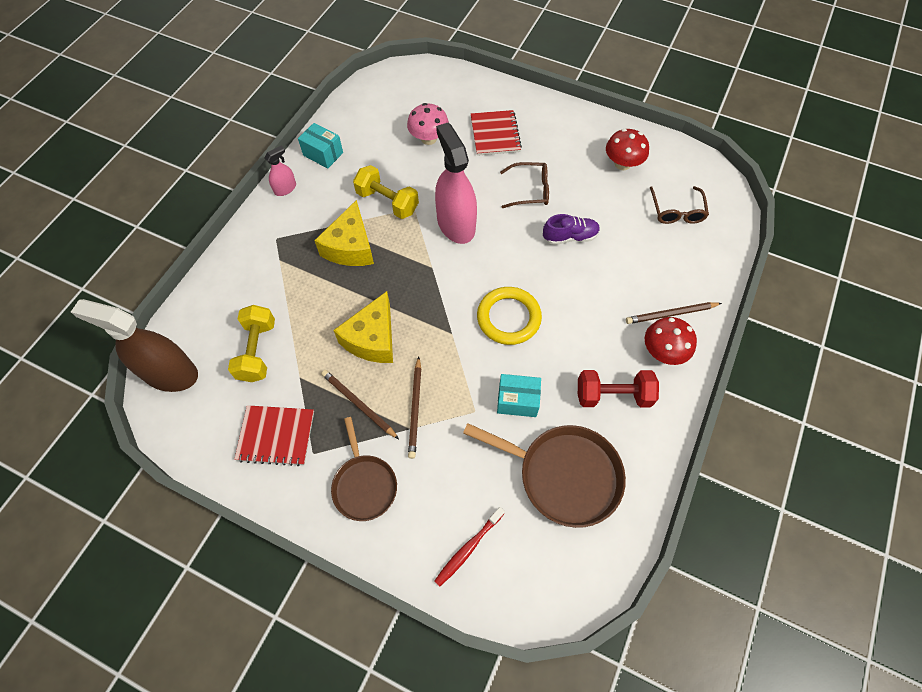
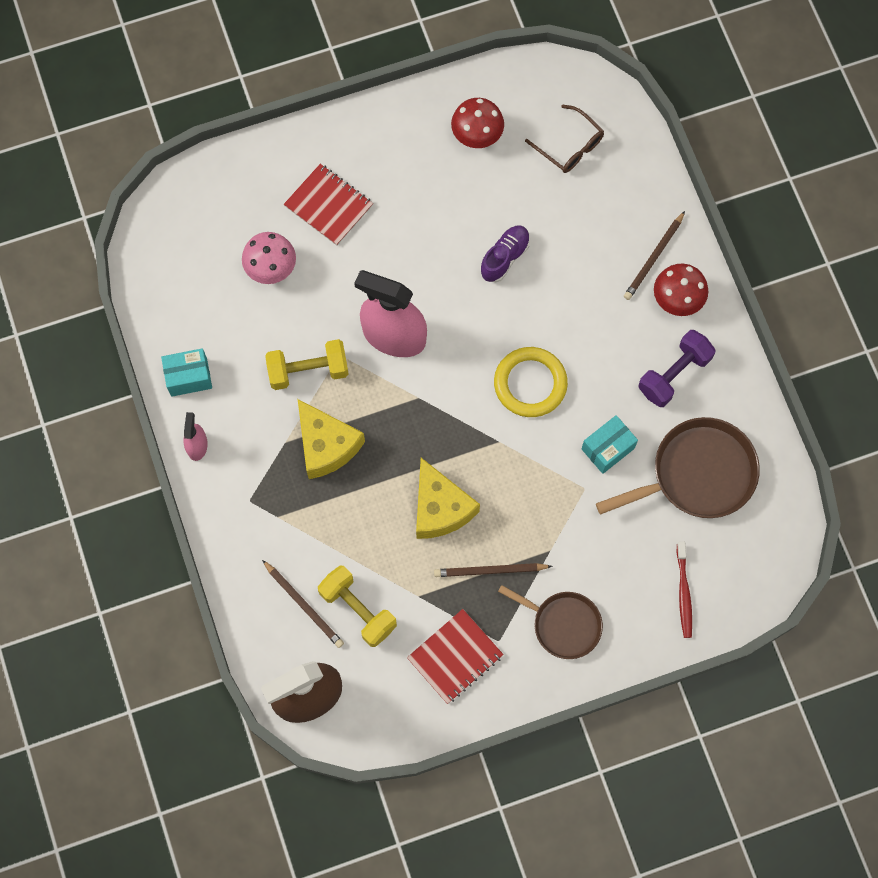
camera: 45 degrees left, 10 degrees up
(415, 409) = (537, 531): brown pencil -> brown pencil (304, 605)
(529, 190) = (423, 240): brown glasses -> none
(613, 395) = (674, 374): red dumbbell -> purple dumbbell

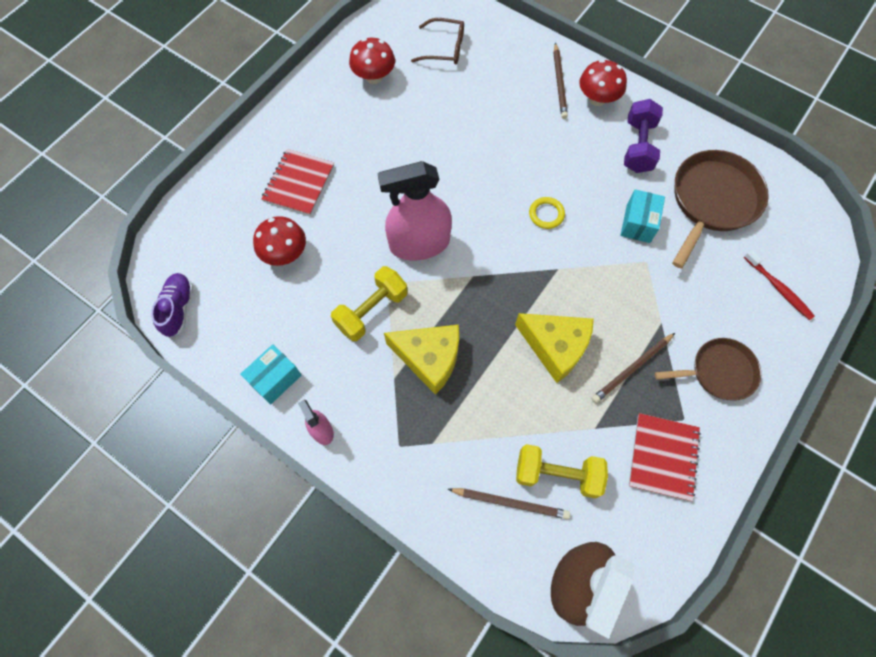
camera: 35 degrees left, 5 degrees down
(271, 268) = (285, 253): pink mushroom -> red mushroom
(328, 206) = (299, 183): red notebook -> red notebook turned 75 degrees counterclockwise
(505, 257) = (458, 142): purple shoe -> purple shoe (178, 308)
(530, 384) = (546, 214): yellow ring -> yellow ring, size x0.54

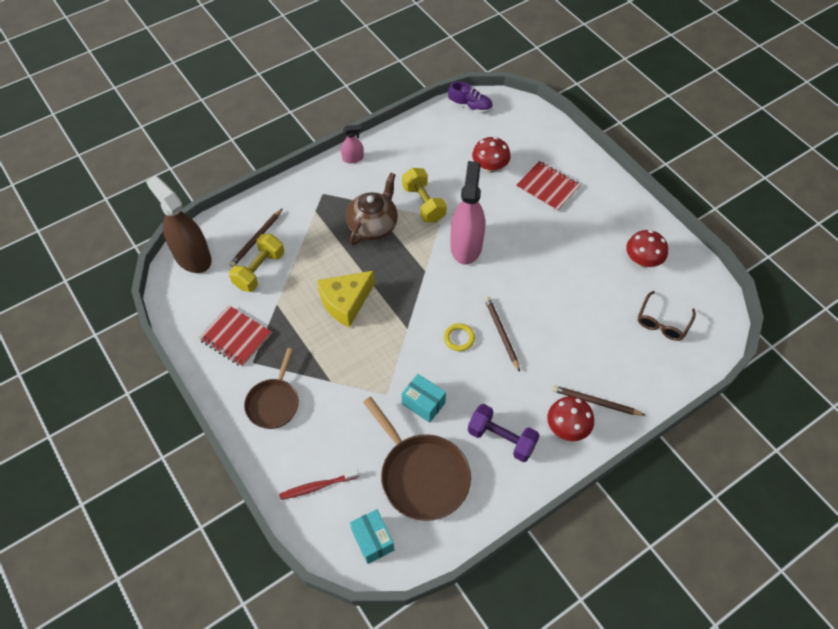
camera: 110 degrees right, 10 degrees down
(275, 379) = (398, 143): turquoise box -> turquoise box (372, 540)
(429, 358) = (373, 225): yellow cheese -> brown teapot
(632, 369) = (305, 344): brown pencil -> brown pencil (501, 333)

